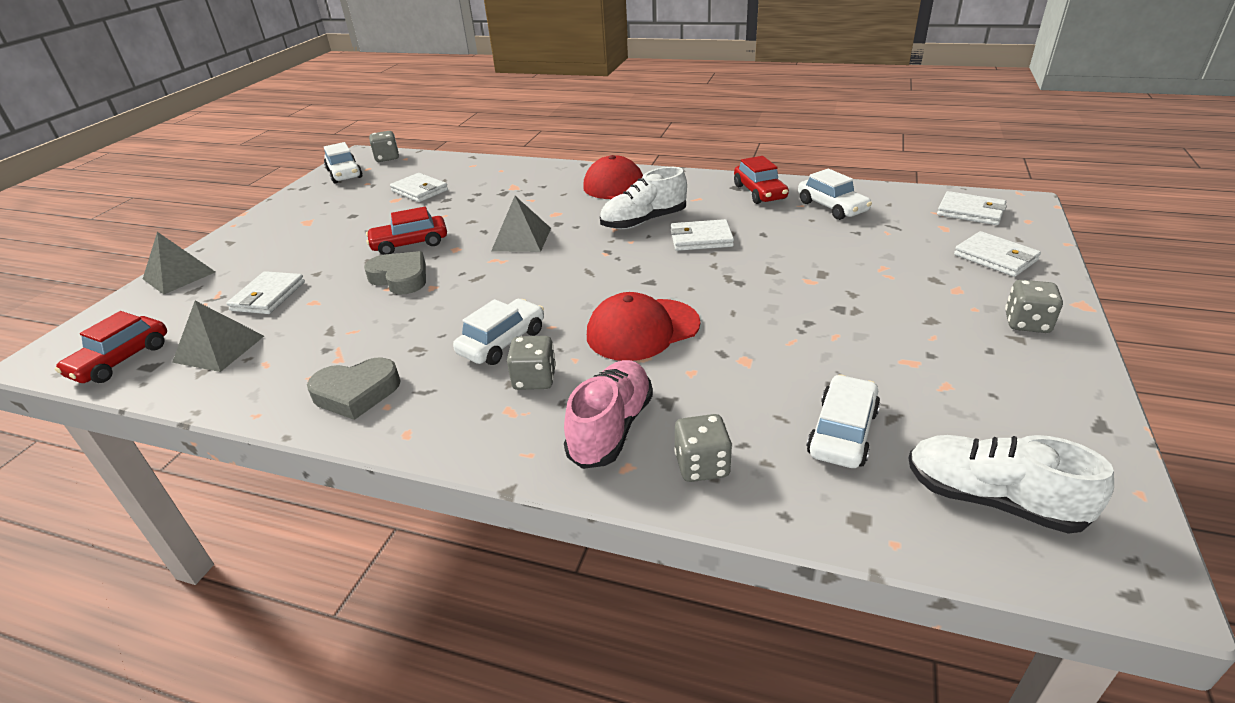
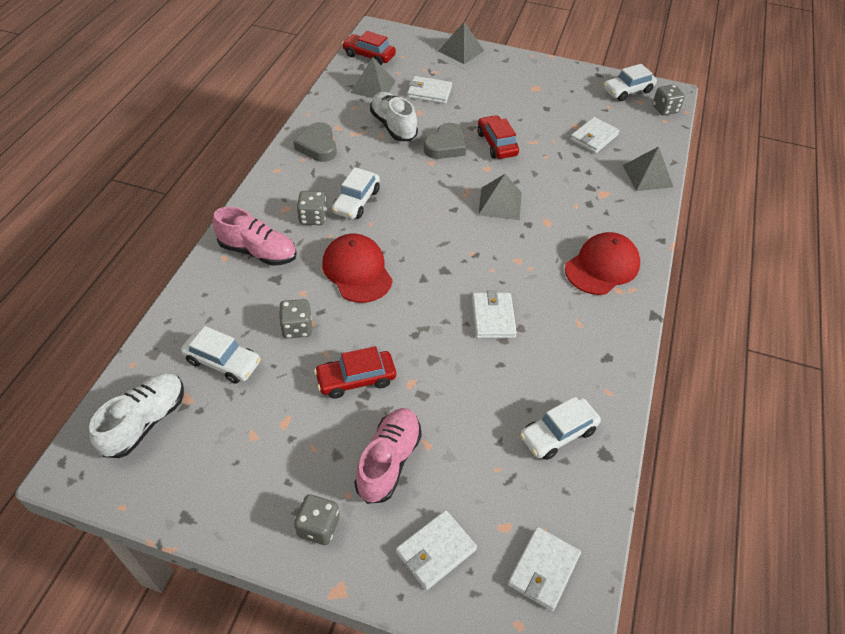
camera: 85 degrees right, 15 degrees up
(491, 167) = (647, 176): none -> grey pyramid
(502, 342) = (356, 201): white car -> white car turned 75 degrees clockwise
(644, 221) = (529, 280): white shoe -> white shoe (393, 126)
(702, 465) = (215, 289): grey dice -> grey dice (297, 328)
(759, 192) = (594, 376): red car -> red car (356, 379)
(917, 287) = (388, 461): none -> pink shoe

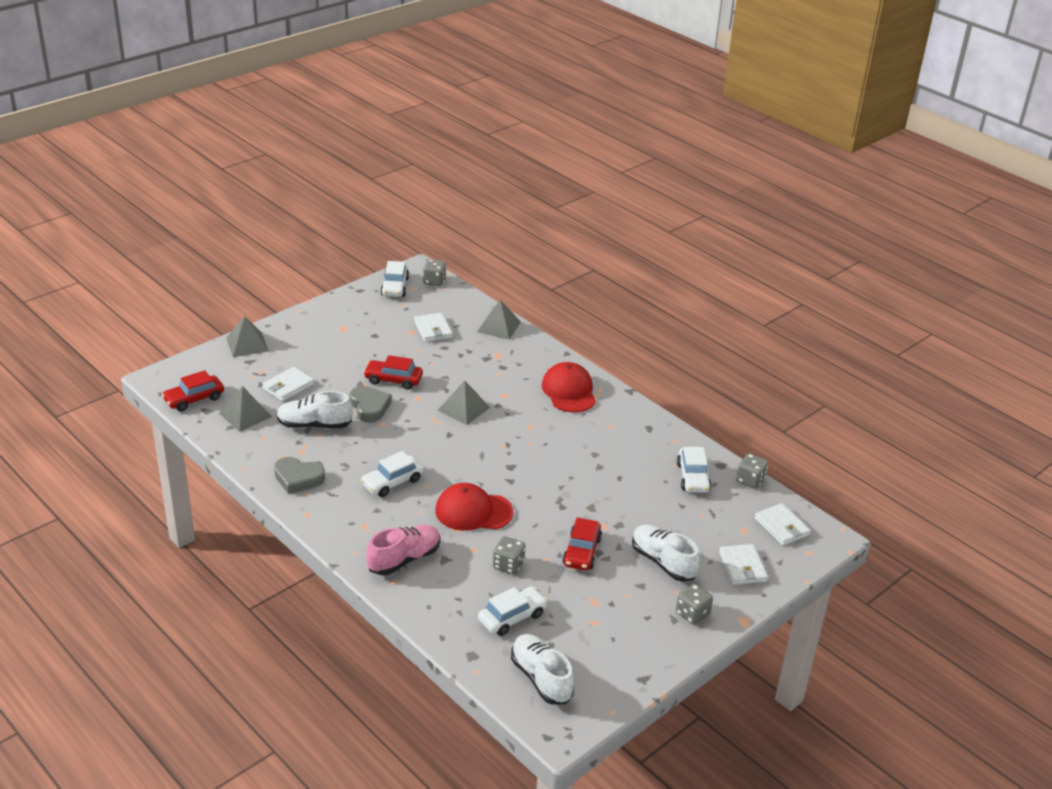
camera: 60 degrees left, 15 degrees down
(313, 218) = (390, 514): grey dice -> grey dice (750, 480)
(356, 201) = (392, 482): white car -> white car turned 90 degrees clockwise
(388, 461) = (663, 562): pink shoe -> white shoe
(493, 317) = (575, 462): white wallet -> none

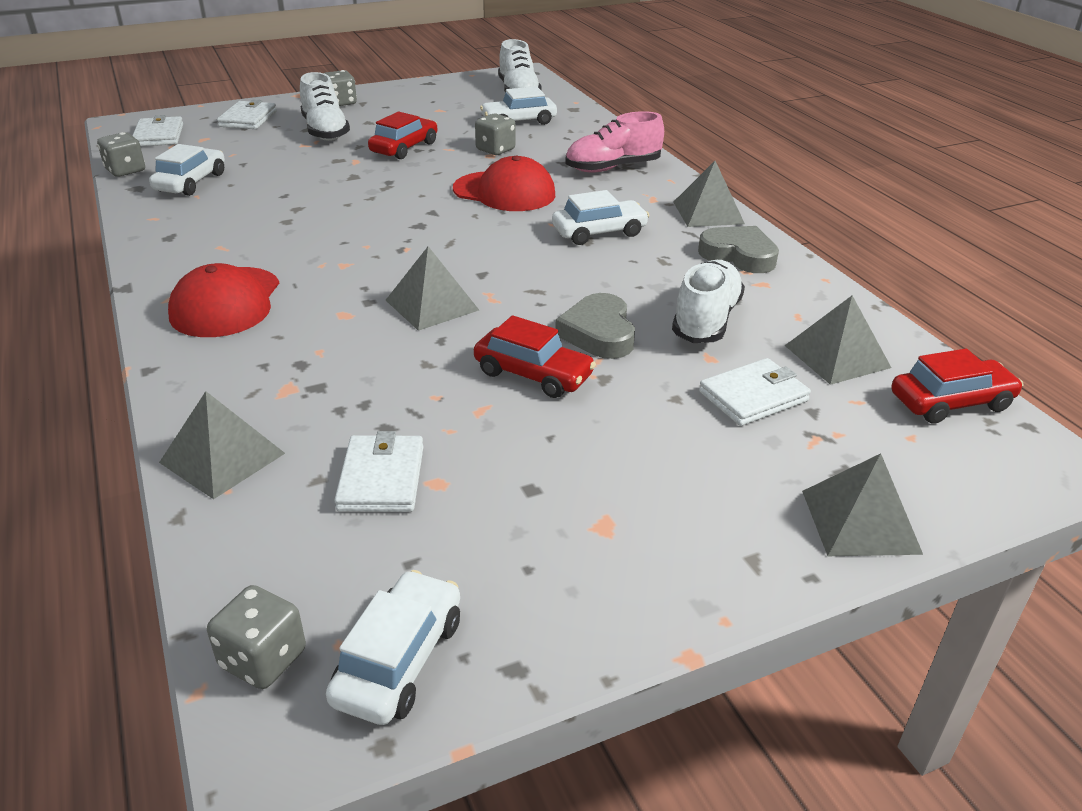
camera: 160 degrees left, 0 degrees up
(314, 425) = (706, 320): white shoe -> white shoe turned 90 degrees counterclockwise
(322, 517) = (708, 212): none -> grey pyramid

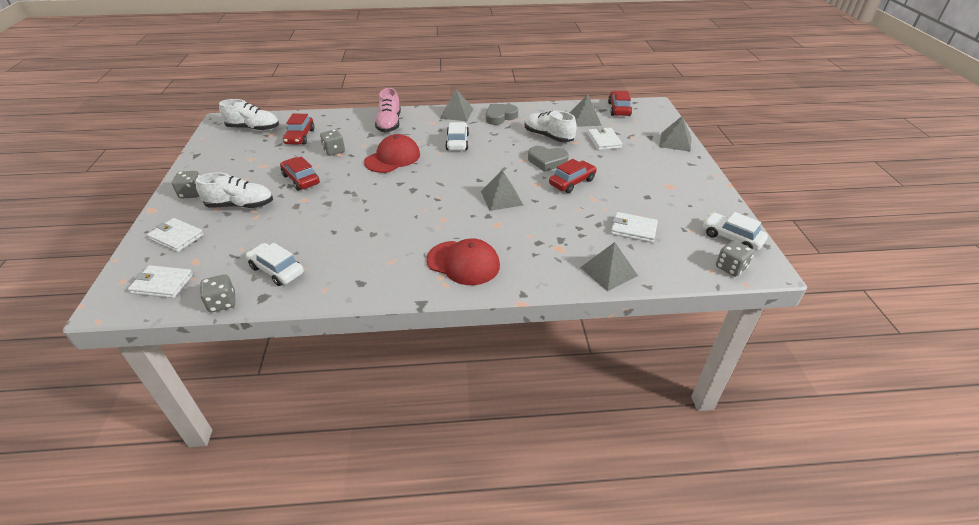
camera: 70 degrees left, 5 degrees up
(519, 121) = (300, 137): white car -> red car

